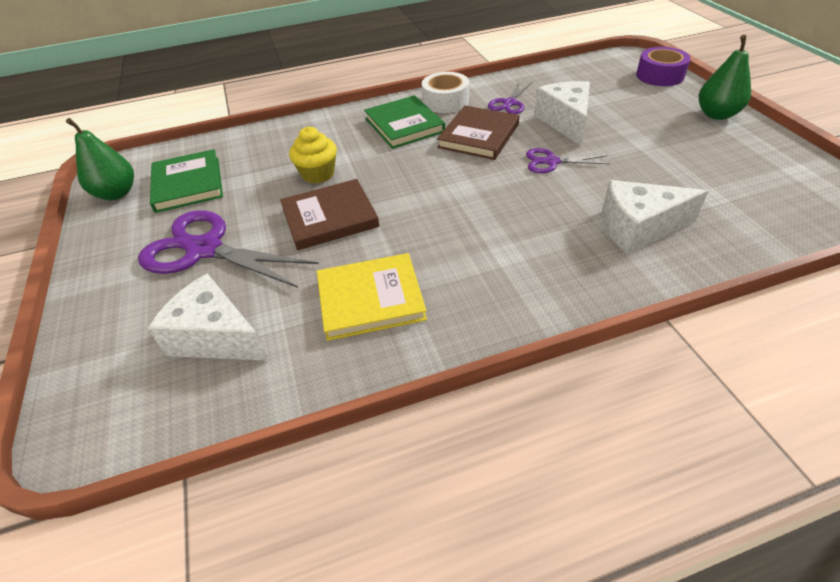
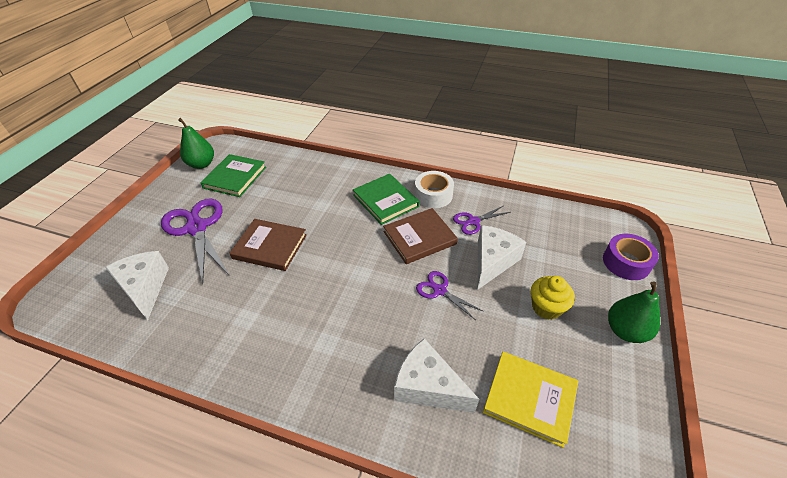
camera: 35 degrees right, 0 degrees up
(318, 174) = (299, 210): yellow cupcake -> yellow cupcake (546, 307)
(370, 299) = (226, 318): yellow book -> yellow book (529, 398)
(404, 125) = (385, 201): green book -> green book turned 45 degrees counterclockwise

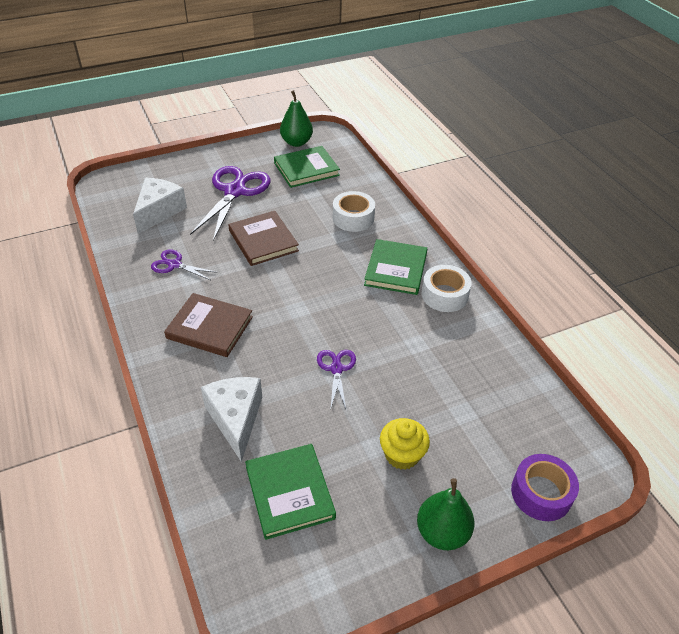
camera: 45 degrees right, 0 degrees up
(314, 188) = (353, 218): none -> white tape
(419, 238) = (380, 319): brown book -> brown book (210, 327)
(473, 221) = (446, 343): purple scissors -> purple scissors (174, 265)
(492, 261) = (412, 385): white cheese -> none
(529, 398) = (289, 492): yellow book -> green book

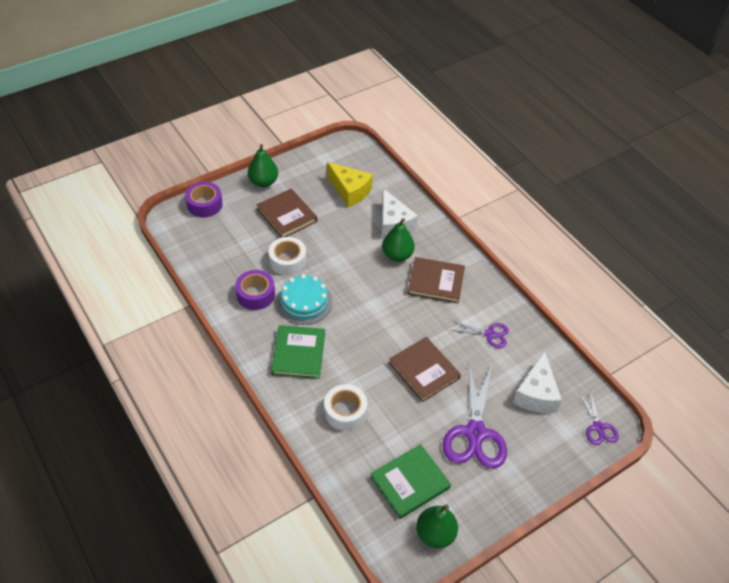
camera: 170 degrees right, 5 degrees up
(247, 369) = (397, 255): none -> green pear
(289, 492) = (350, 191): green book -> yellow cheese
(336, 369) = (335, 262): purple scissors -> purple scissors (598, 427)
(385, 322) = (304, 302): none -> turquoise cake
(402, 455) = (287, 215): yellow cupcake -> brown book
(444, 295) = (256, 332): white tape -> white tape (287, 261)
(447, 337) = (255, 294): none -> purple tape

